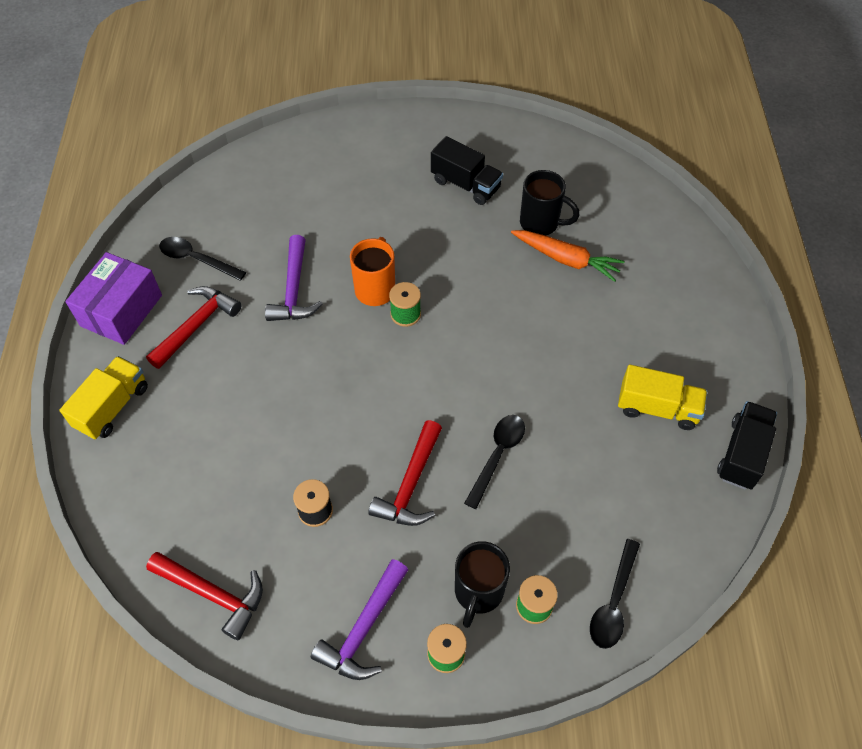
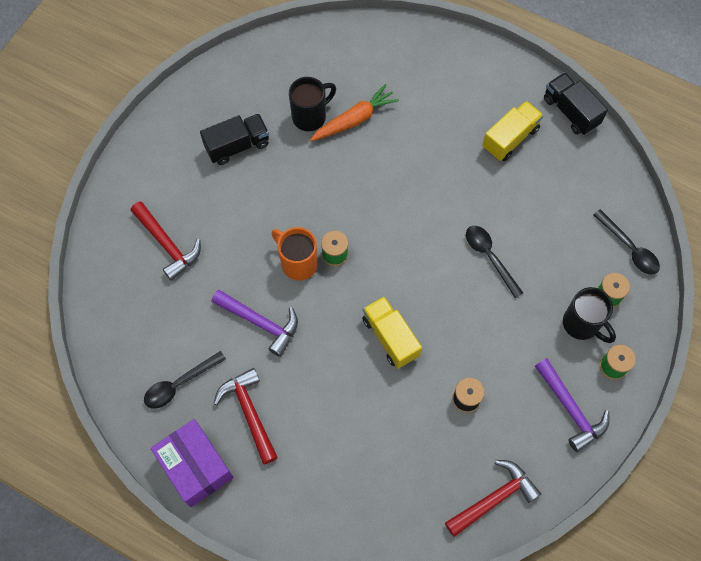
camera: 60 degrees left, 10 degrees up
(112, 407) = (290, 510): yellow truck -> yellow truck (390, 337)
(411, 484) = (480, 325): red hammer -> red hammer (167, 244)

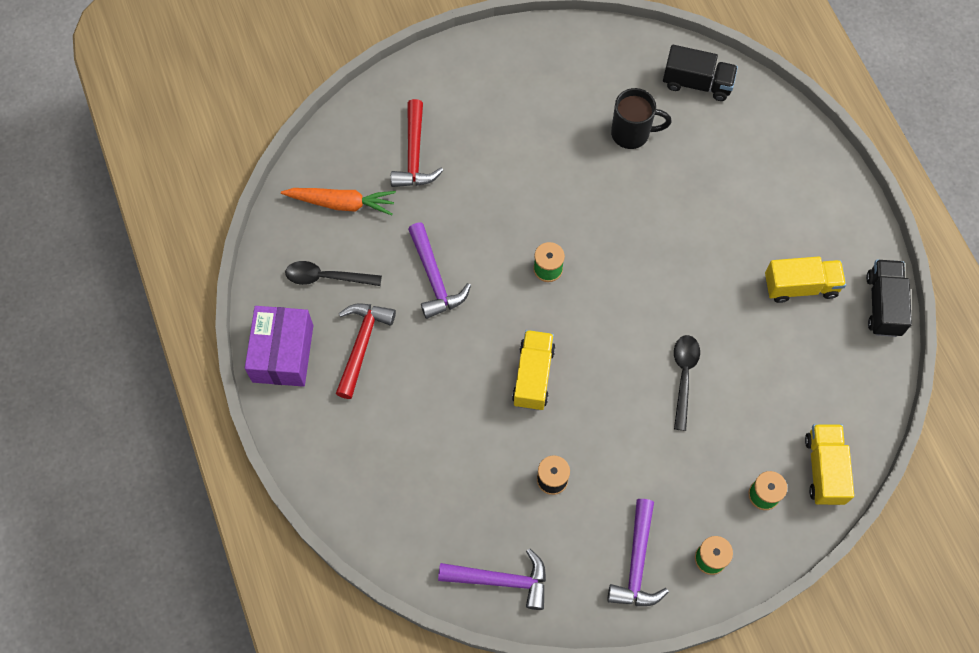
camera: 40 degrees right, 0 degrees up
(237, 146) = (545, 113): black truck -> black truck (697, 83)
(298, 263) = (509, 252): orange mug -> none
(354, 120) = (669, 164): orange carrot -> orange carrot (341, 203)
(494, 498) = (501, 580): red hammer -> purple hammer
(582, 324) = (715, 500): black mug -> none
(629, 248) = (824, 469): black spoon -> yellow truck

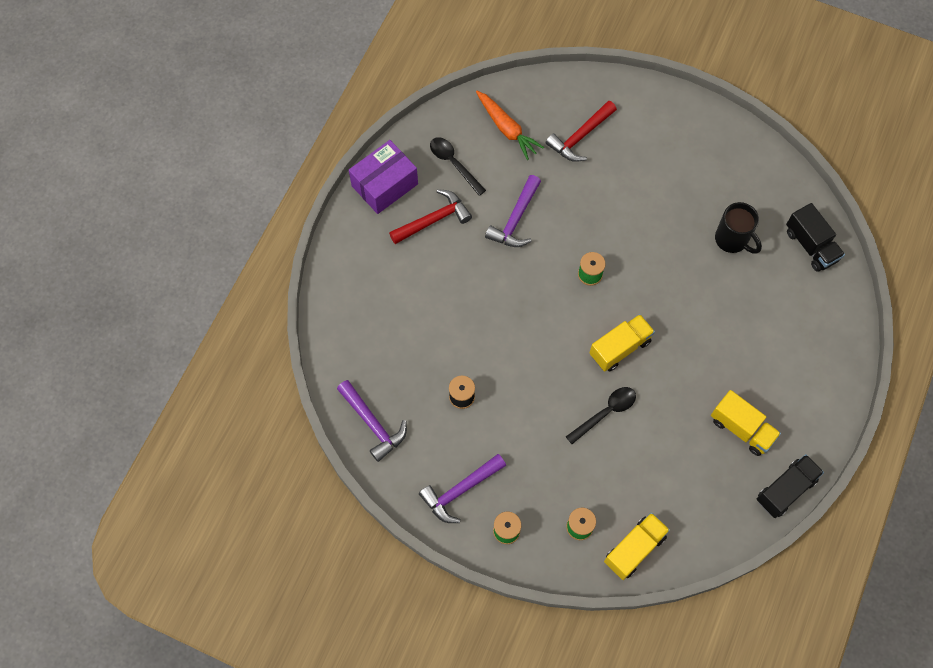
camera: 45 degrees right, 0 degrees up
(533, 376) = (514, 328): yellow truck -> yellow truck (620, 348)

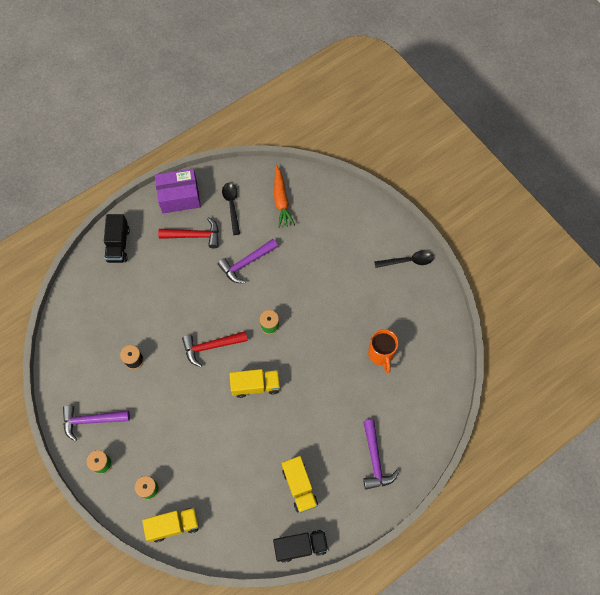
camera: 30 degrees right, 0 degrees up
(373, 424) = (68, 346): purple hammer -> purple hammer (375, 460)
(580, 137) = (325, 230): red hammer -> red hammer (211, 346)
(605, 413) = (217, 423): black spoon -> black spoon (408, 261)
(732, 240) = (381, 354): black mug -> orange mug
(810, 246) = (433, 388): black truck -> black truck (118, 245)

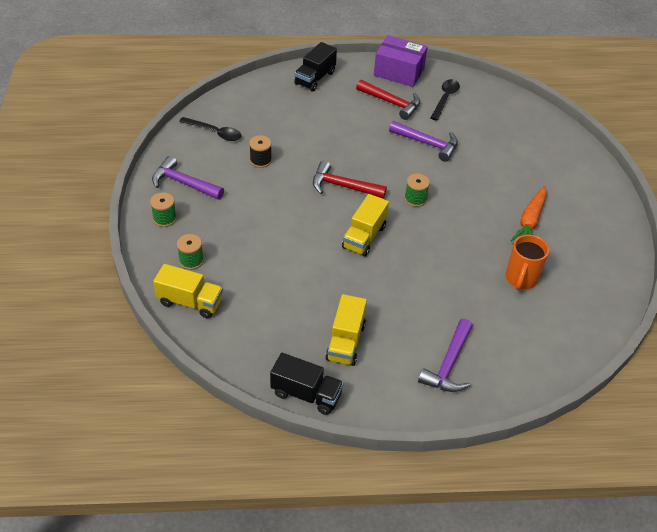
camera: 30 degrees right, 20 degrees down
(246, 263) = (427, 144): purple hammer -> purple hammer turned 150 degrees counterclockwise
(255, 385) = (364, 237): yellow truck -> yellow truck turned 90 degrees clockwise
(281, 200) = (498, 116): orange carrot -> orange carrot (530, 221)
(408, 261) = (605, 219): black spoon -> black spoon (215, 132)

